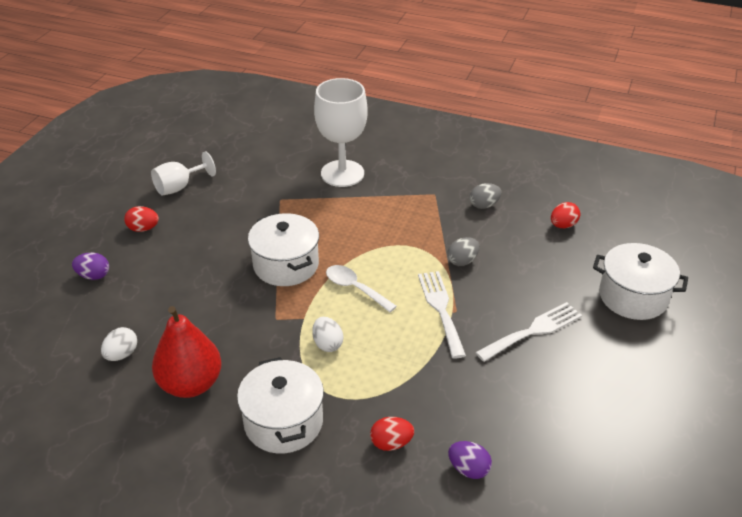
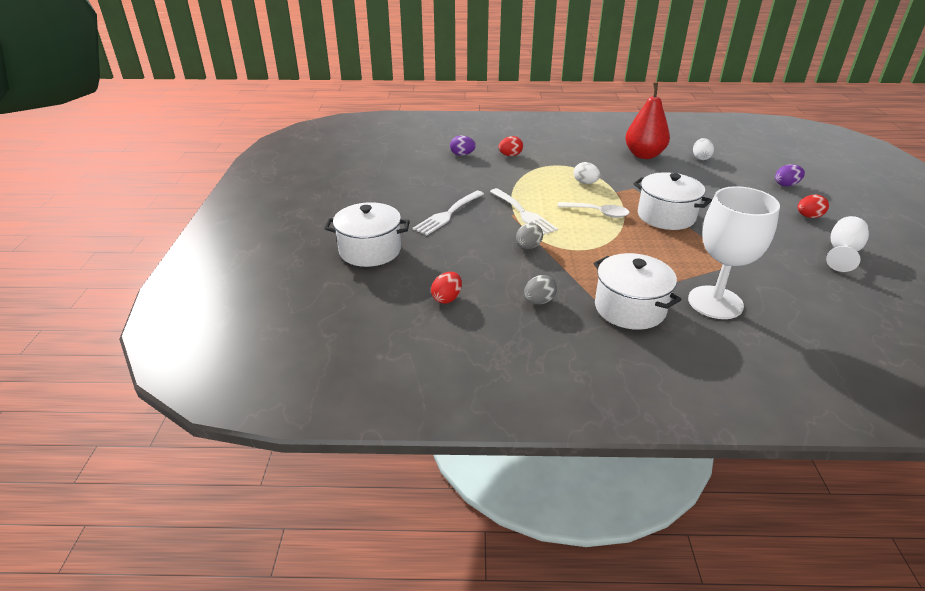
camera: 160 degrees right, 5 degrees down
(283, 422) = (575, 152): white pot -> white pot (629, 308)

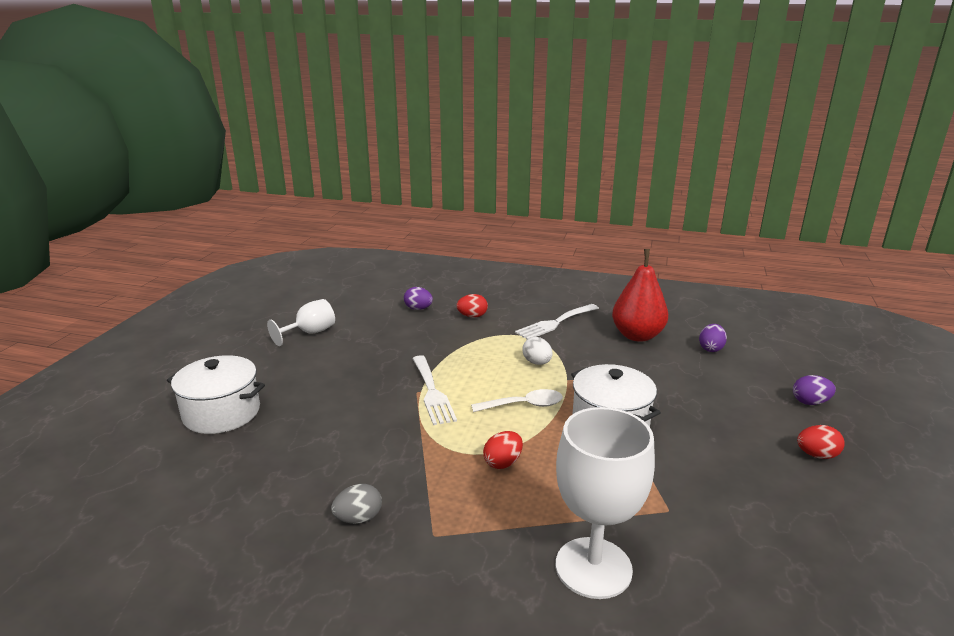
camera: 15 degrees right, 10 degrees down
(447, 214) = (343, 380): white fork -> white fork (555, 323)
(447, 298) = (253, 492): red egg -> red egg (503, 463)
(528, 247) = (403, 438): grey egg -> none
(598, 213) = (524, 405): white spoon -> white spoon turned 45 degrees counterclockwise
(629, 308) = (468, 552): white pot -> none
(700, 158) = (711, 348): white egg -> purple egg
(842, 253) = (837, 522): white goblet -> white goblet (310, 333)

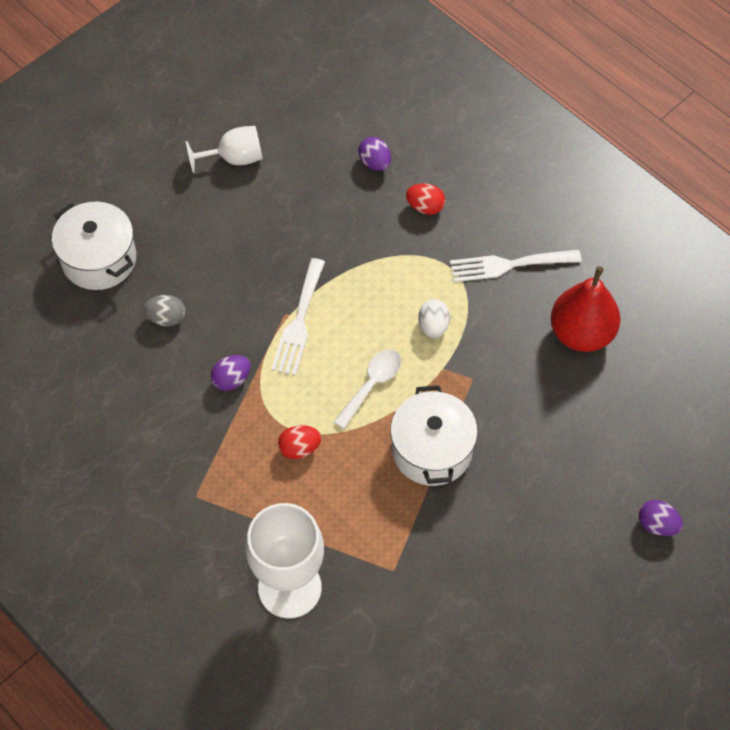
camera: 30 degrees right, 35 degrees up
(358, 518) = (150, 449): grey egg -> grey egg (166, 318)
(524, 405) = (372, 385): white spoon -> white spoon turned 75 degrees counterclockwise
(711, 348) = (642, 396): purple egg -> purple egg (232, 380)
(816, 455) = (583, 586): red egg -> none

